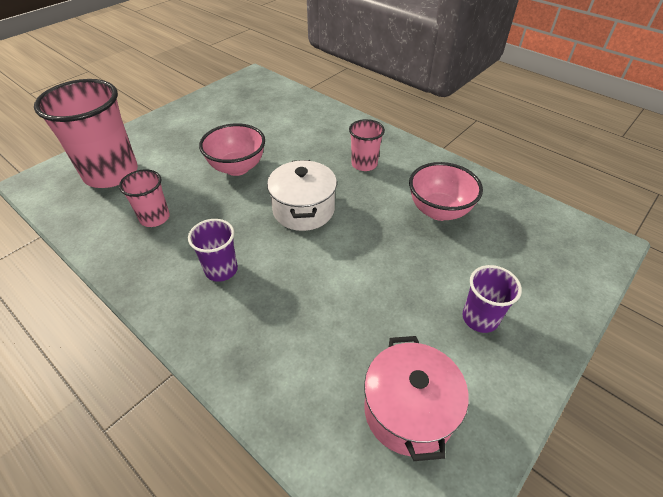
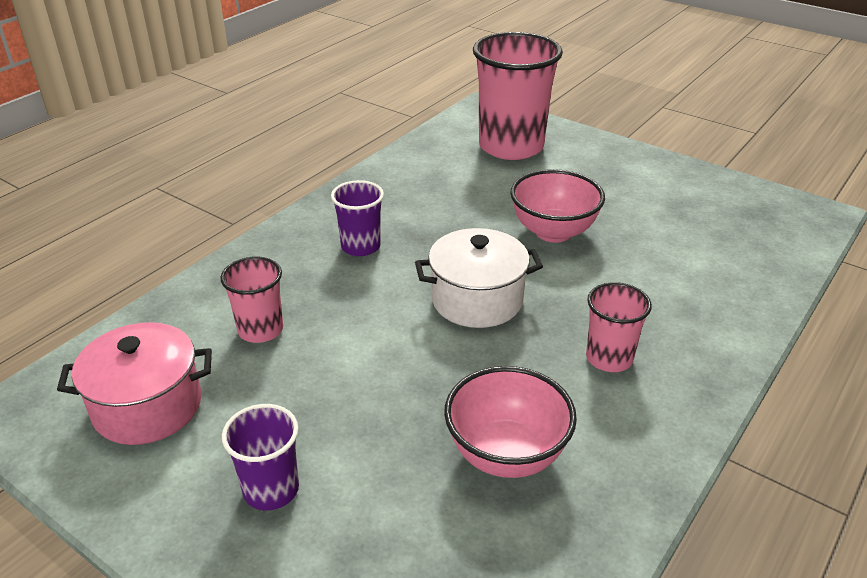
camera: 85 degrees right, 10 degrees down
(155, 218) = (440, 189): pink cup -> pink cup (260, 330)

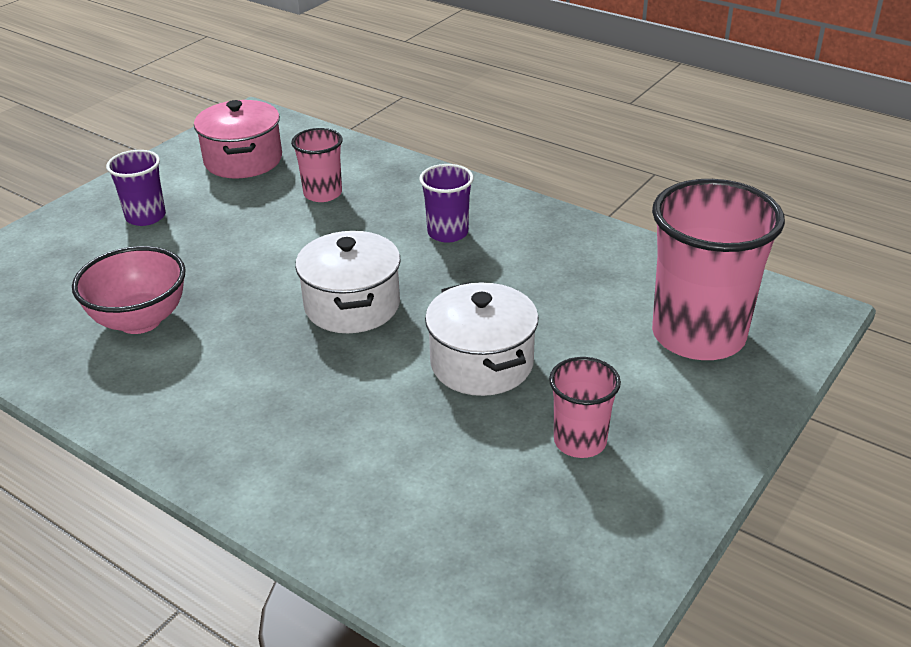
camera: 90 degrees right, 0 degrees up
(553, 232) = (482, 363): pink bowl -> white pot
(609, 358) = (245, 389): pink cup -> pink cup (580, 441)

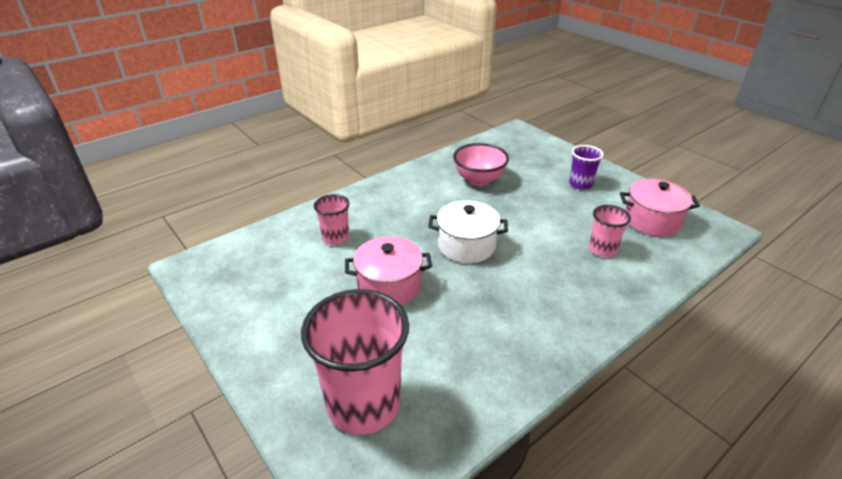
camera: 105 degrees right, 0 degrees up
(448, 233) = (539, 299): purple cup -> none
(482, 363) = (389, 286): white pot -> pink pot
(580, 441) = (303, 309): pink cup -> pink cup (335, 238)

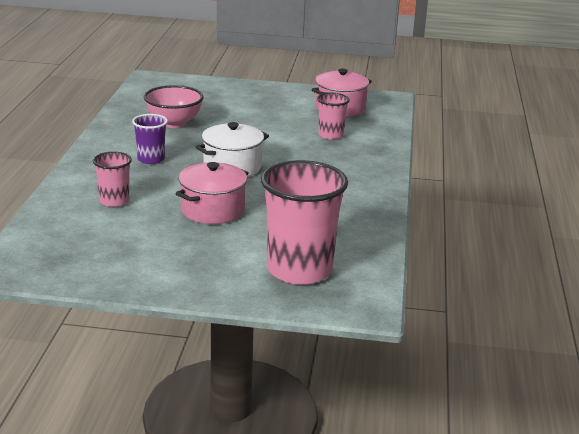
camera: 45 degrees left, 10 degrees down
(580, 184) = (259, 101): purple cup -> purple cup (151, 159)

